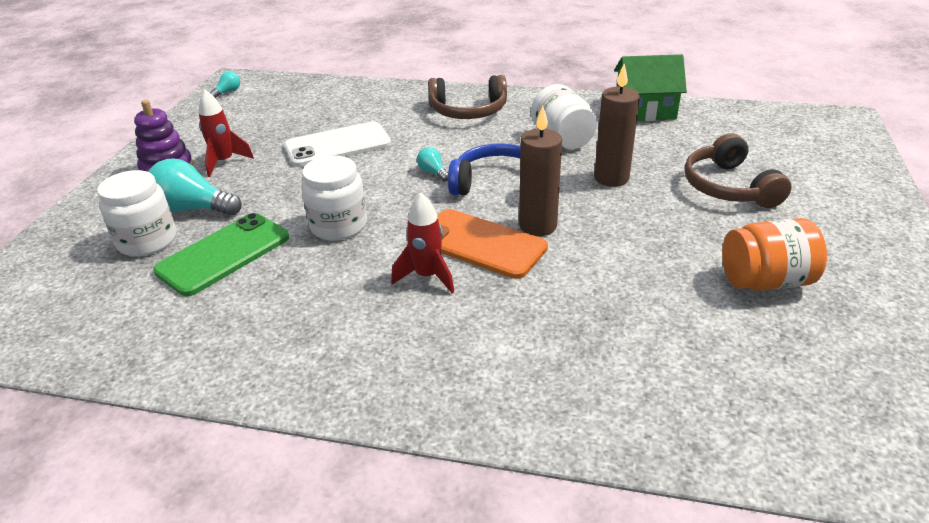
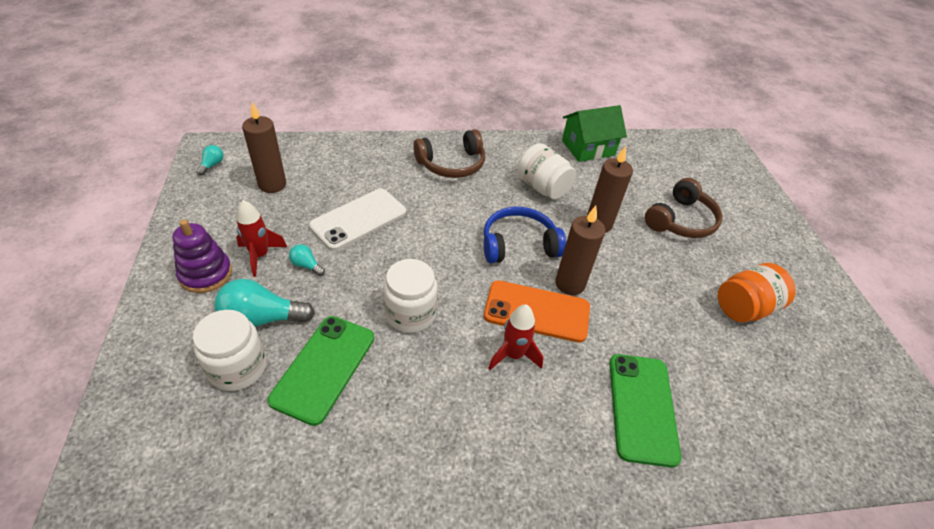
camera: 25 degrees left, 10 degrees up
(272, 111) = (272, 185): none -> brown candle
(433, 172) = (459, 239): turquoise light bulb -> turquoise light bulb (306, 265)
(553, 350) = (642, 408): none -> green phone
(728, 187) = (681, 220): brown headphones -> brown headphones turned 105 degrees counterclockwise

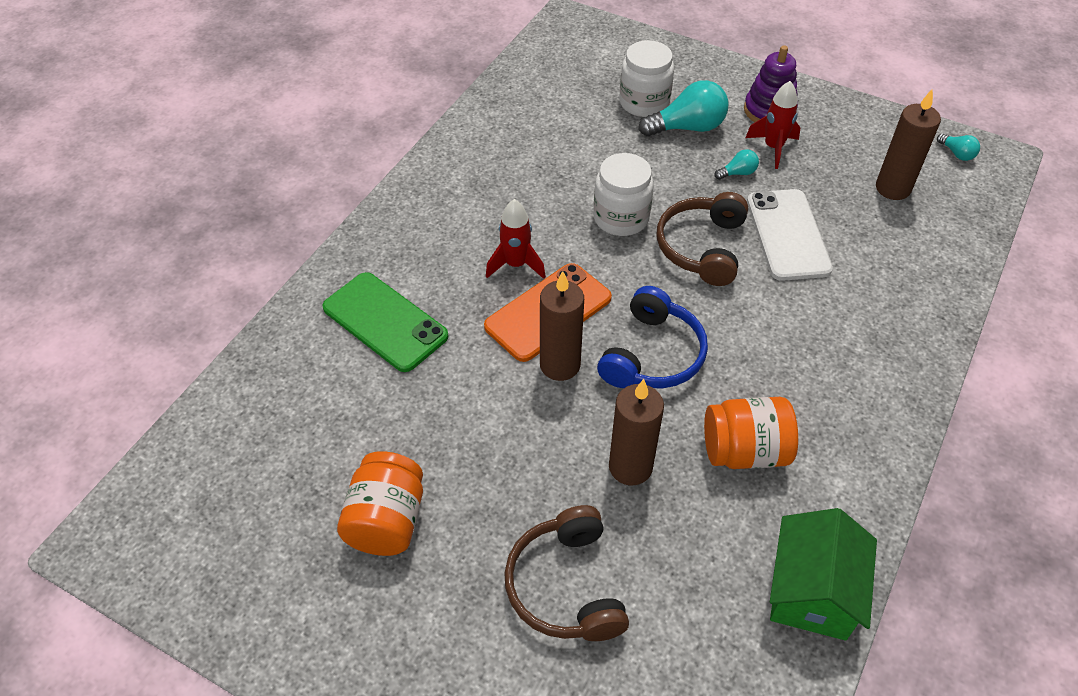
camera: 130 degrees right, 5 degrees up
(262, 319) = (687, 127): turquoise light bulb -> turquoise light bulb turned 45 degrees clockwise
(324, 368) = (605, 145): green phone -> none
(452, 164) = (854, 372): brown headphones -> brown headphones (702, 247)
(542, 187) = (744, 451): white jar -> orange jar

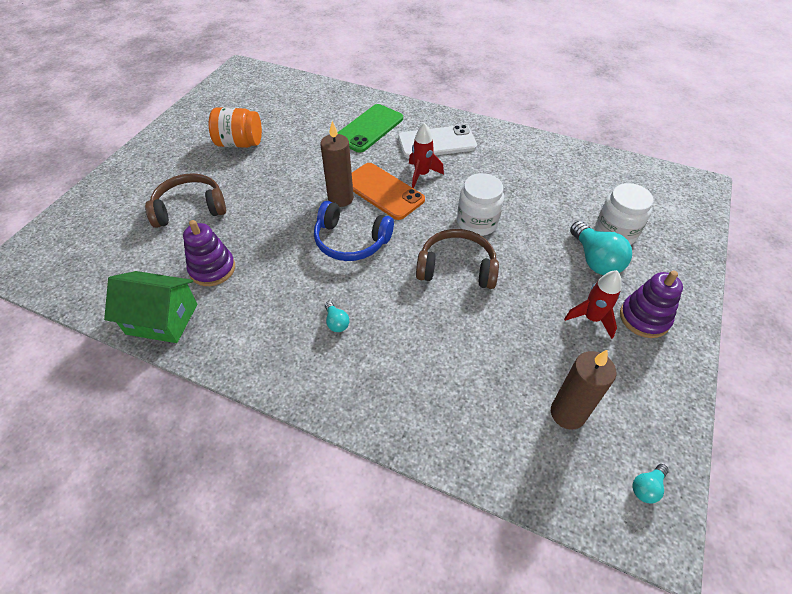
camera: 85 degrees right, 0 degrees up
(630, 467) = (263, 232): brown candle -> none
(710, 532) = (212, 269): none -> purple stacking toy
(737, 173) = (549, 292): turquoise light bulb -> turquoise light bulb (336, 322)
(744, 451) = (270, 288): orange jar -> none
(788, 235) = (483, 323): white phone -> white phone (436, 142)

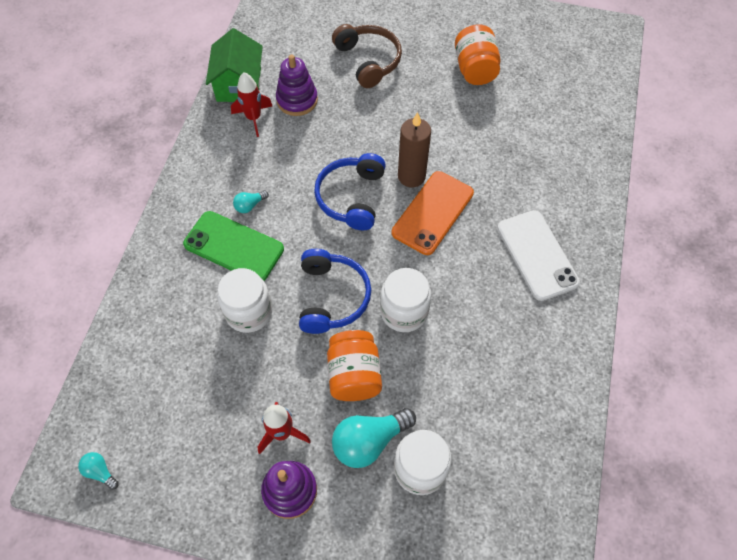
camera: 80 degrees right, 10 degrees up
(369, 128) = (541, 180): green phone -> green phone (234, 246)
(422, 175) = (471, 246): red rocket -> red rocket (253, 118)
(456, 267) = (332, 297): brown headphones -> blue headphones
(465, 334) = (249, 312): none -> white jar
(535, 262) = (354, 375): none -> orange jar
(567, 413) = (169, 406): brown candle -> none

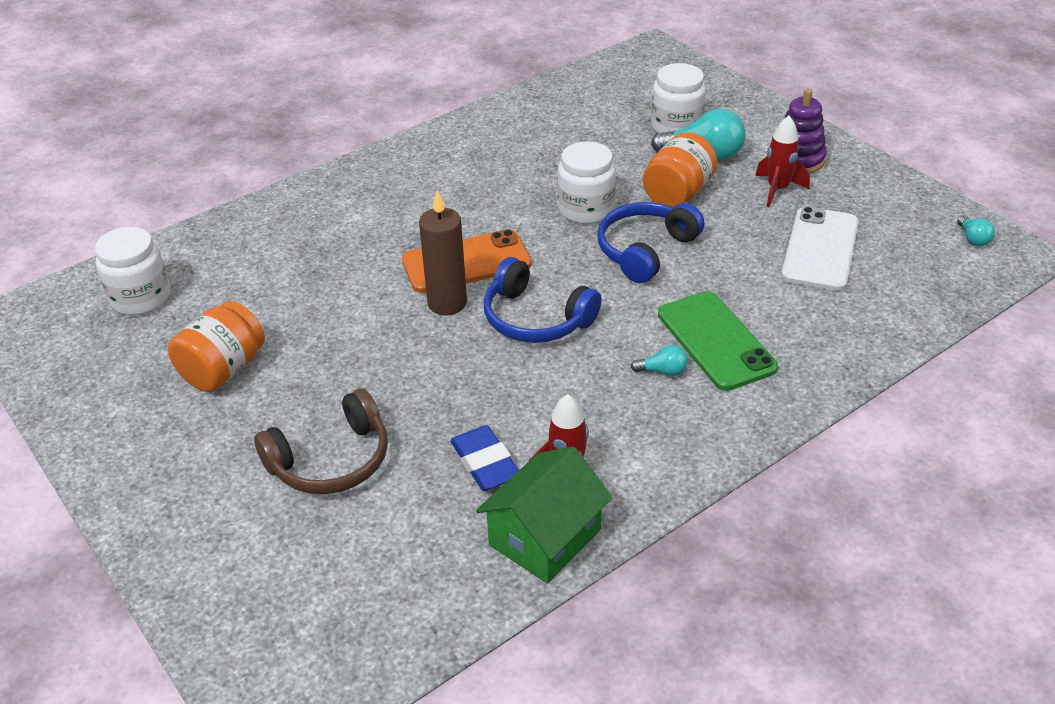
camera: 140 degrees left, 20 degrees down
(249, 312) = (743, 279): white jar -> white jar (140, 298)
(297, 100) = (485, 463): purple stacking toy -> blue eraser
(351, 197) = (535, 318): blue headphones -> blue headphones turned 75 degrees clockwise
(368, 60) = (331, 460): brown headphones -> brown headphones turned 135 degrees counterclockwise
(537, 255) = (414, 187): white phone -> white phone (820, 249)

